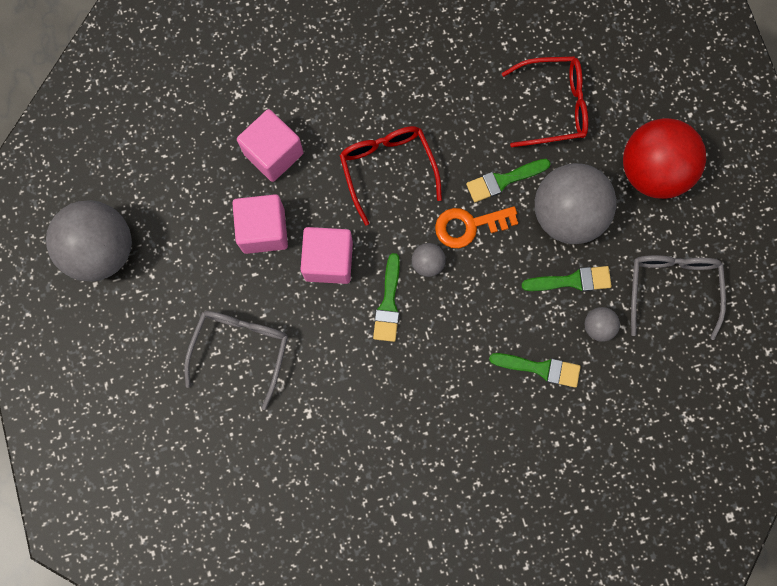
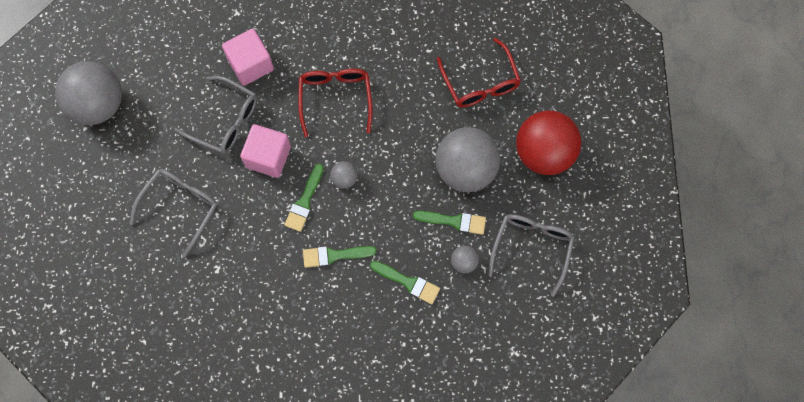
camera: 15 degrees right, 5 degrees down
(263, 230) = (225, 121): pink cube -> grey glasses
(469, 226) = (385, 158): orange key -> none
(503, 180) = (423, 130): green brush -> green brush (334, 255)
(553, 106) = (480, 82): red glasses -> red glasses turned 60 degrees clockwise

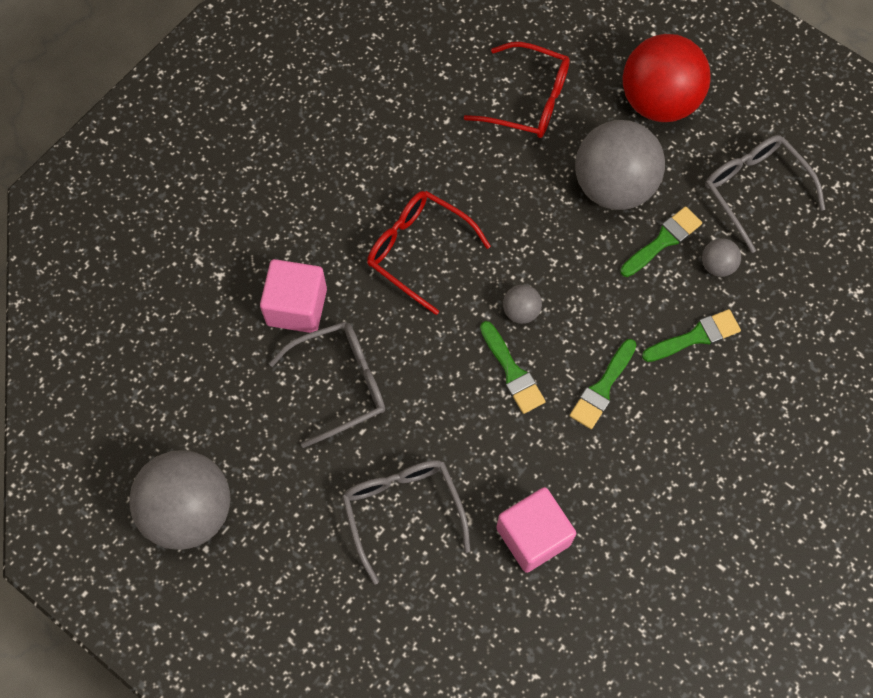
camera: 50 degrees left, 5 degrees down
(268, 157) = (425, 370): pink cube -> pink cube (533, 536)

